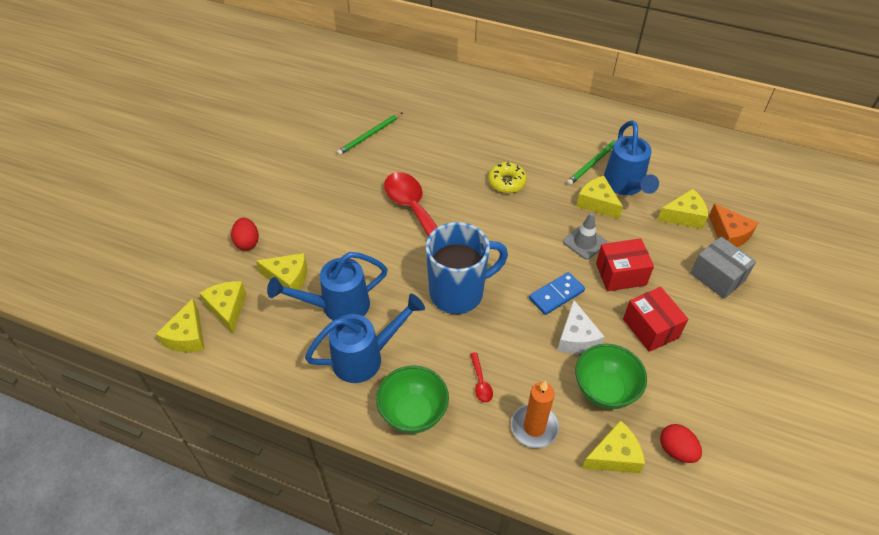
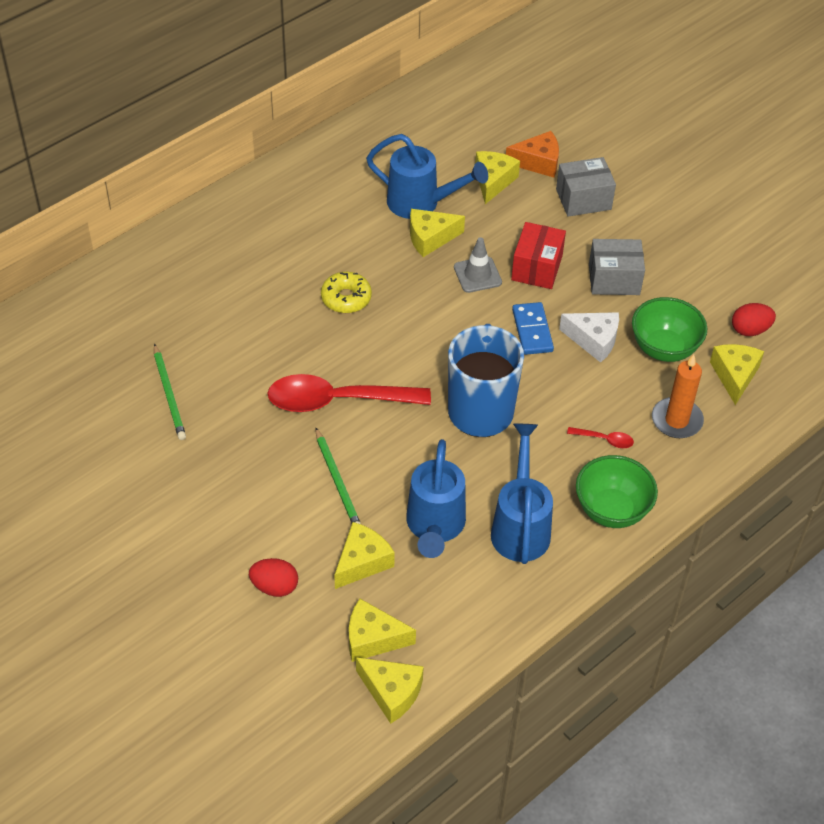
camera: 65 degrees left, 0 degrees up
(593, 163) = (369, 211): green pencil -> green pencil (337, 481)
(651, 328) = (614, 279): red box -> grey box

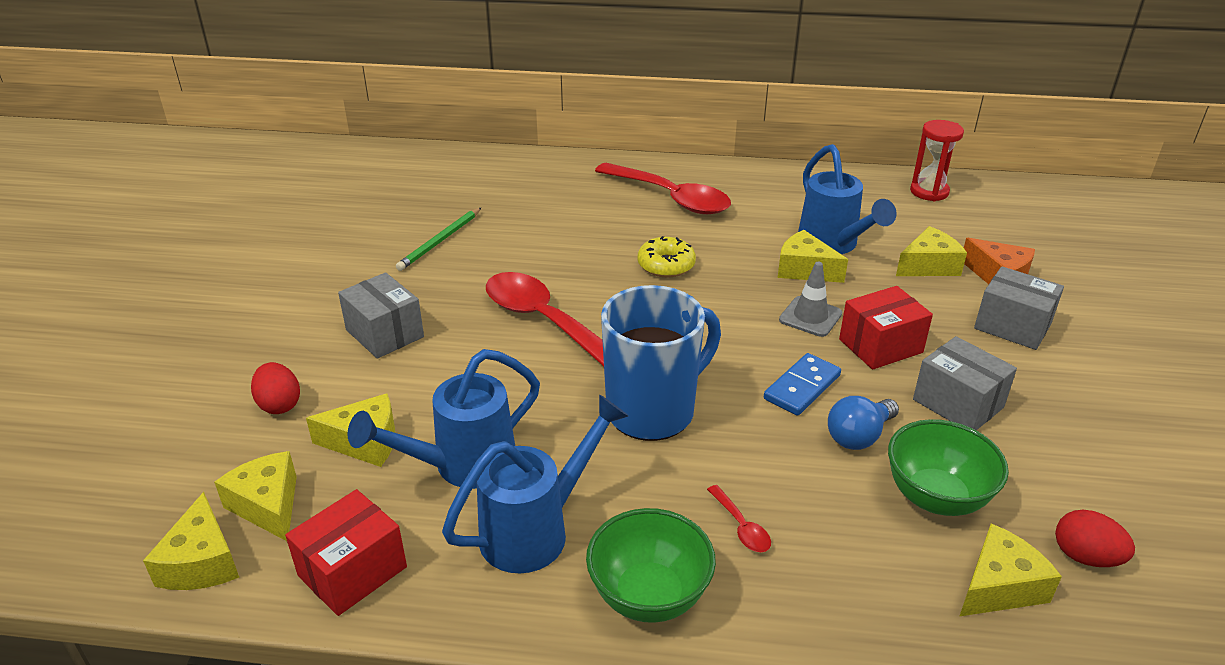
camera: 50 degrees right, 15 degrees down
(254, 490) = (384, 333): none -> grey box
(268, 235) = (671, 198): none -> red spoon
(337, 481) = (449, 373): green pencil -> none
(422, 108) = (929, 192): none -> red hourglass
(470, 625) = (352, 571): none -> red box
(594, 340) = (858, 436): white cheese -> blue light bulb
(676, 420) = (855, 573): orange candle -> none

